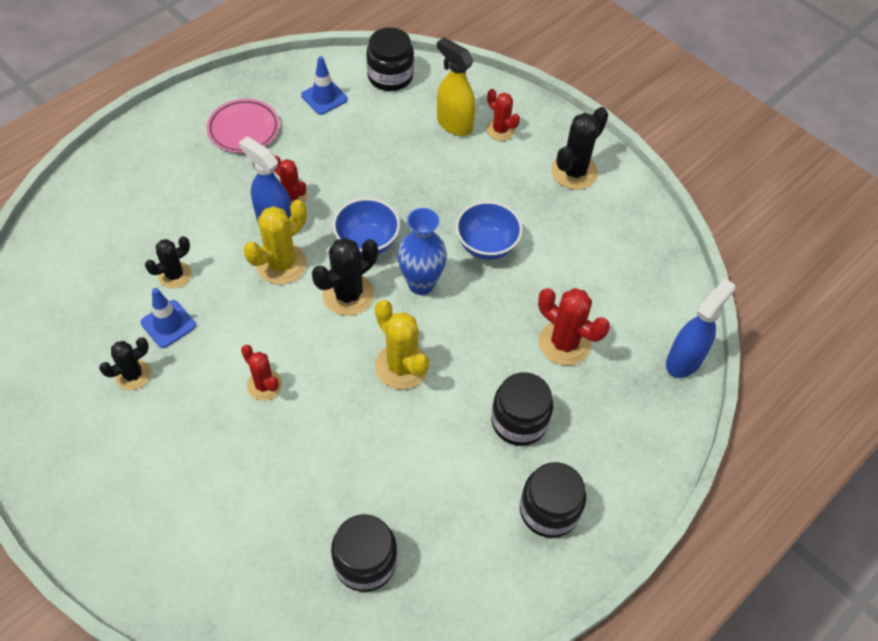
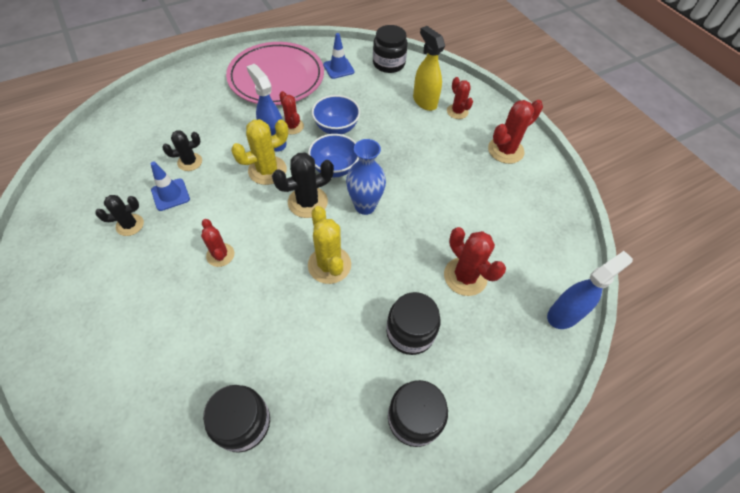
camera: 15 degrees right, 0 degrees up
(244, 129) = (276, 78): pink plate -> pink plate, size x1.88
(486, 245) = (423, 189): blue bowl -> blue bowl (336, 128)
(574, 172) = (505, 150): black cactus -> red cactus

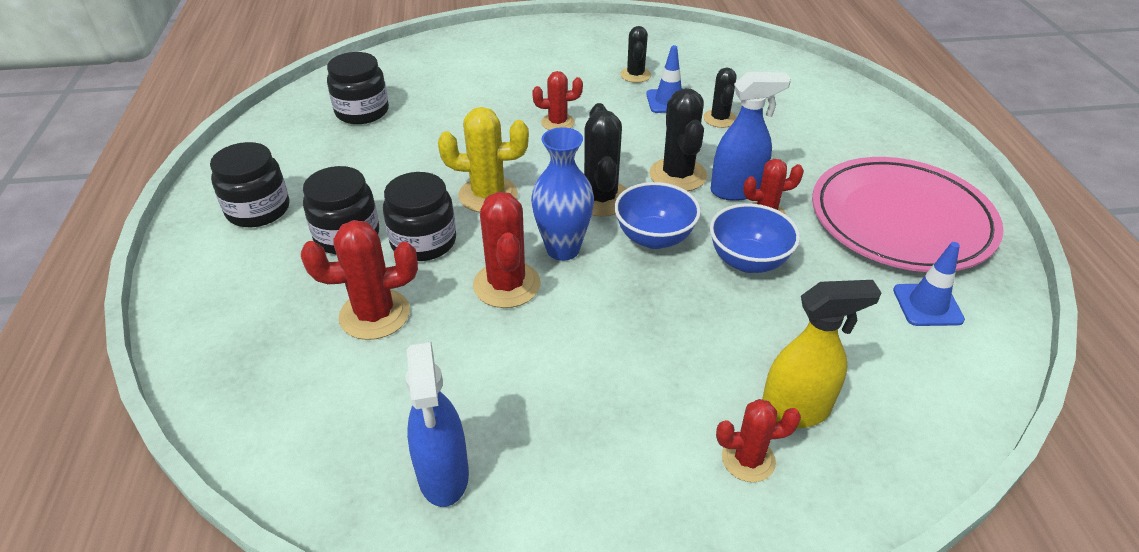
camera: 115 degrees right, 15 degrees down
(267, 170) = (677, 175): yellow cactus -> black cactus
(388, 63) = (944, 392): black jar -> black jar (423, 242)
(505, 150) = (596, 499): red cactus -> red cactus (507, 285)
(564, 314) = (225, 405): blue spray bottle -> blue spray bottle (443, 475)

